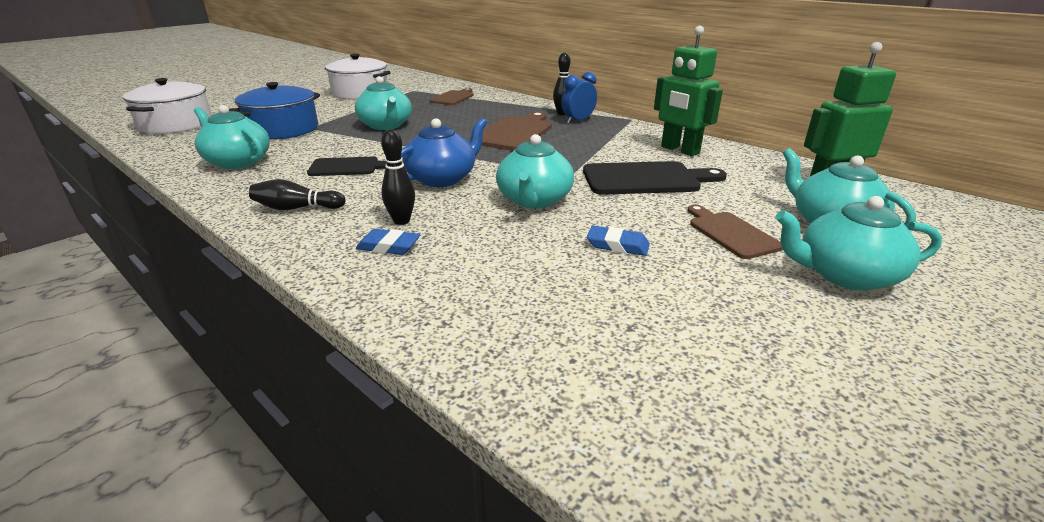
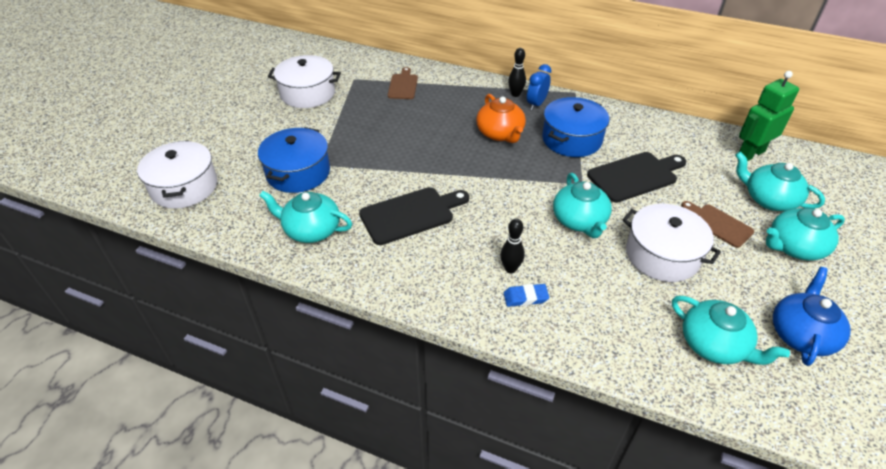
camera: 20 degrees left, 15 degrees up
(297, 208) = (423, 275): black bowling pin -> none
(347, 167) = (410, 214): black cutting board -> black cutting board, size x1.58
(386, 125) = (385, 146): turquoise teapot -> turquoise teapot (714, 345)
(442, 178) = (496, 211): blue teapot -> blue teapot (801, 334)
(515, 133) = (500, 133): brown cutting board -> orange teapot
(593, 145) = (571, 139): none -> blue pot
(617, 245) = (662, 255): blue eraser -> white pot
(679, 150) = (635, 131): green robot -> none

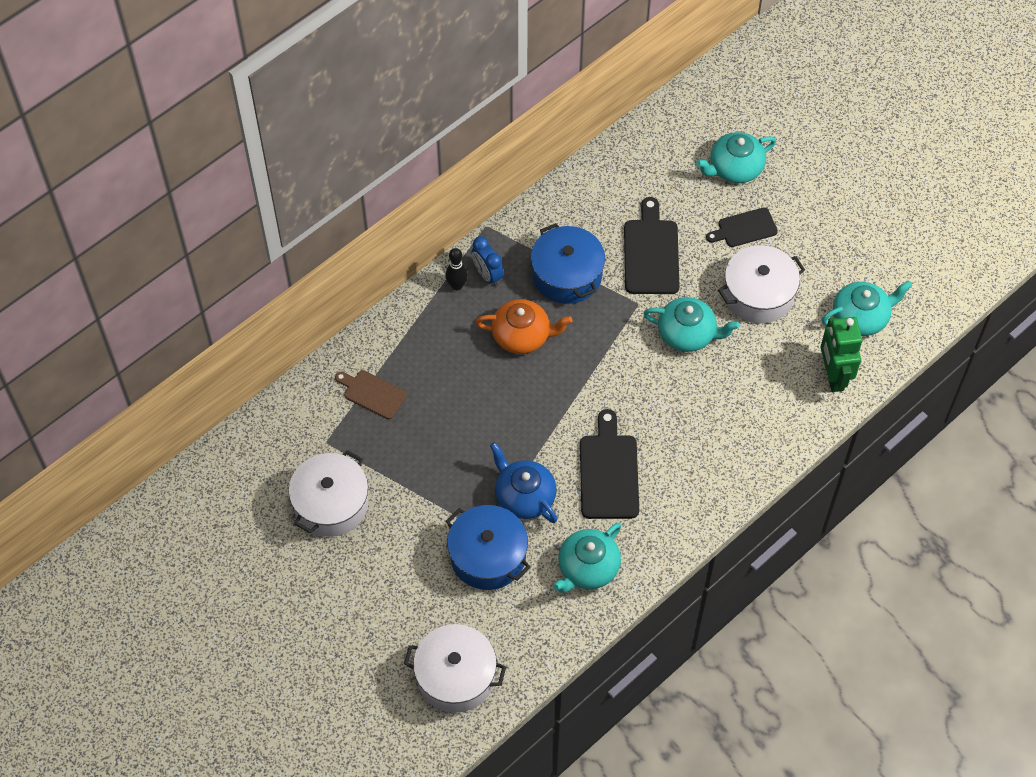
camera: 65 degrees left, 15 degrees up
(510, 269) = (719, 419): black bowling pin -> none
(525, 297) = (756, 423): blue eraser -> none
(718, 224) = (744, 228): brown cutting board -> black cutting board
(750, 154) = (669, 137): green robot -> green robot (833, 376)
(794, 247) = (796, 192): turquoise teapot -> none
(801, 334) = (878, 253): blue teapot -> blue teapot (524, 496)

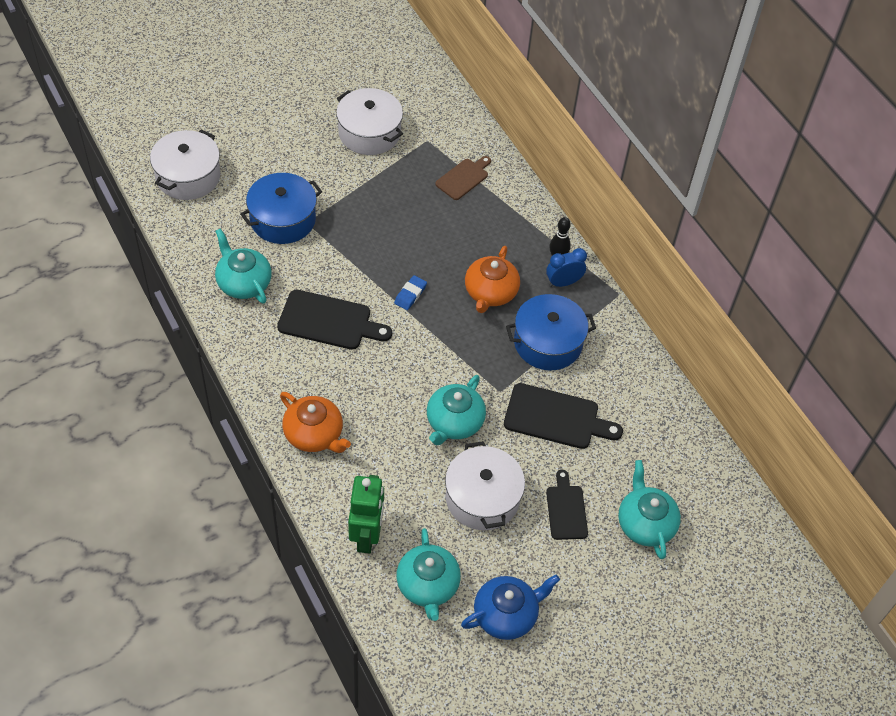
camera: 100 degrees right, 5 degrees down
(524, 496) = (328, 256): blue teapot -> blue teapot (506, 615)
(549, 406) = (410, 294): none -> blue eraser
(745, 448) = (314, 434): none -> orange teapot
(833, 376) = (367, 536): green robot -> green robot turned 90 degrees clockwise

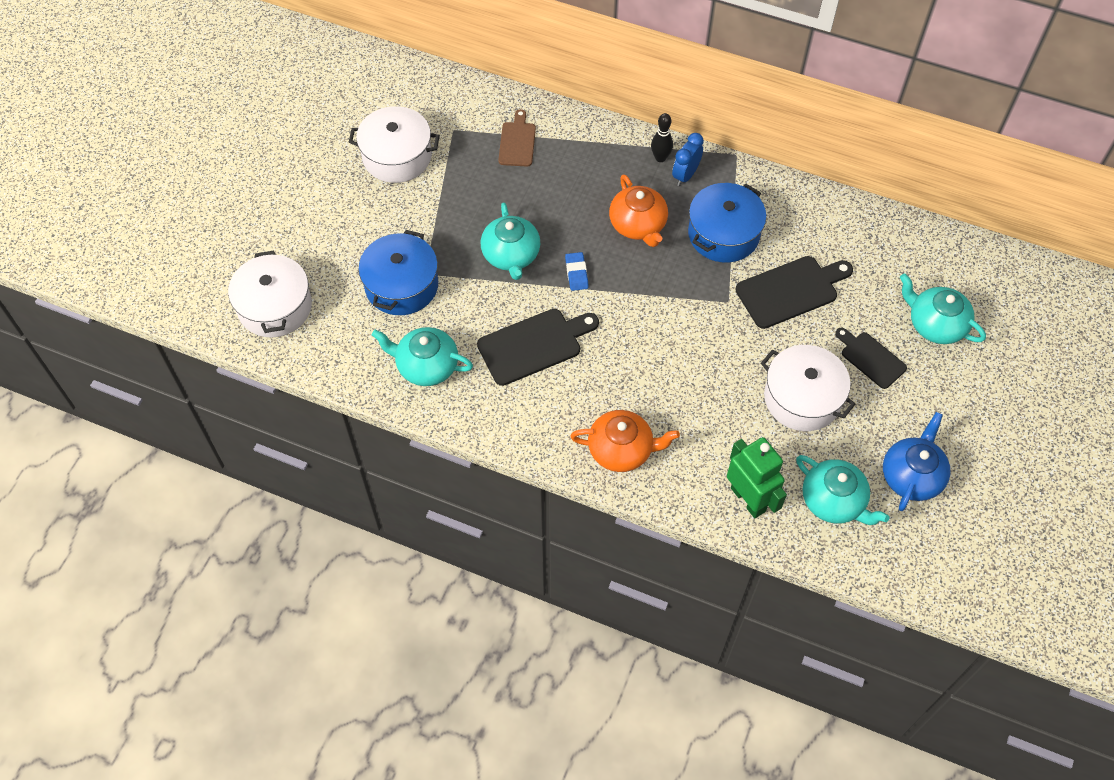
camera: 35 degrees left, 5 degrees up
(454, 422) = (719, 354): turquoise teapot -> turquoise teapot (511, 255)

